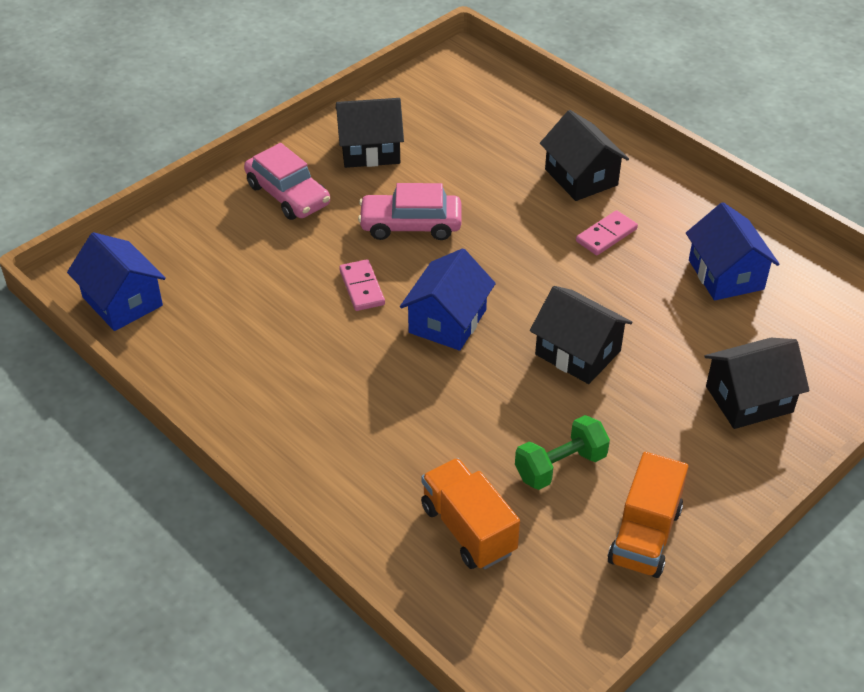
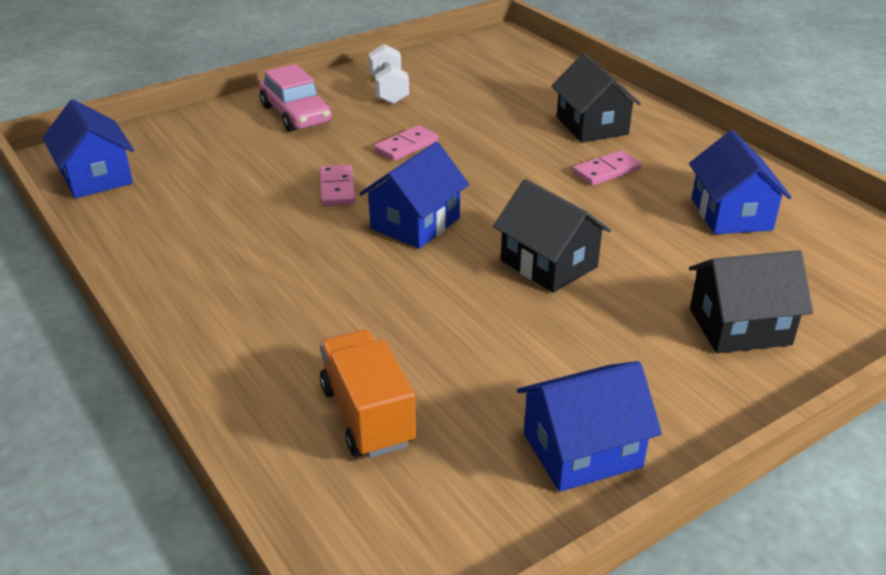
camera: 10 degrees right, 10 degrees down
(370, 150) = (388, 90): black house -> white dumbbell
(410, 225) = (406, 146): pink car -> pink domino
(560, 466) = (498, 366): green dumbbell -> none
(645, 536) = (582, 450): orange truck -> blue house

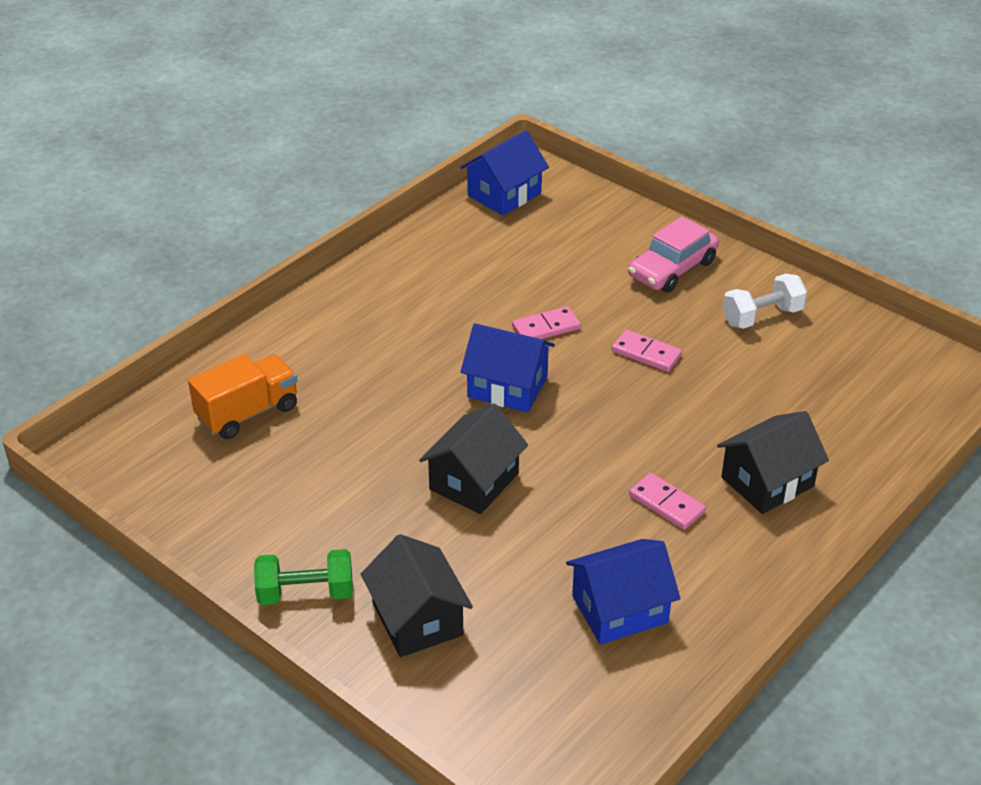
camera: 75 degrees right, 5 degrees up
(582, 450) = (234, 529): blue house -> none
(697, 401) = (306, 593): none -> green dumbbell

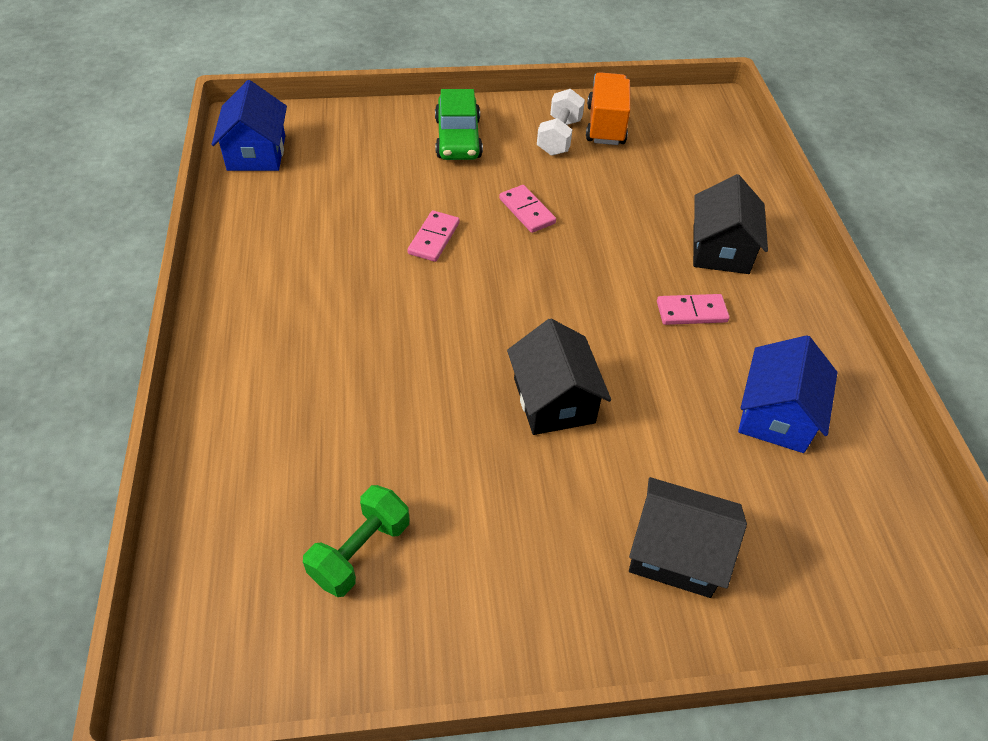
camera: 50 degrees left, 10 degrees up
(248, 413) = (290, 494): orange truck -> orange truck (605, 125)
(306, 593) = (569, 615): green dumbbell -> green dumbbell (360, 552)
(507, 387) = (471, 305): blue house -> none
(646, 353) = (527, 211): pink domino -> pink domino turned 75 degrees clockwise
(672, 269) = (458, 138): pink car -> green car

